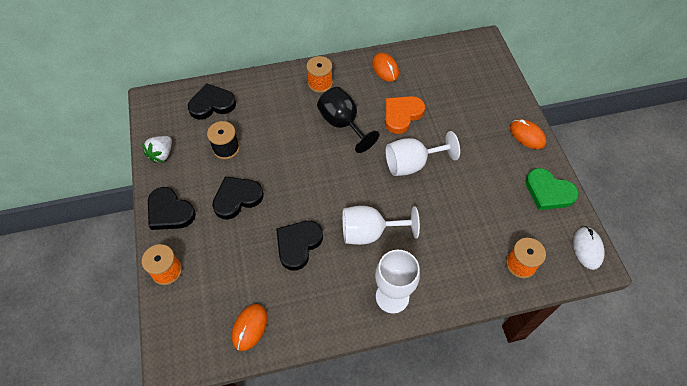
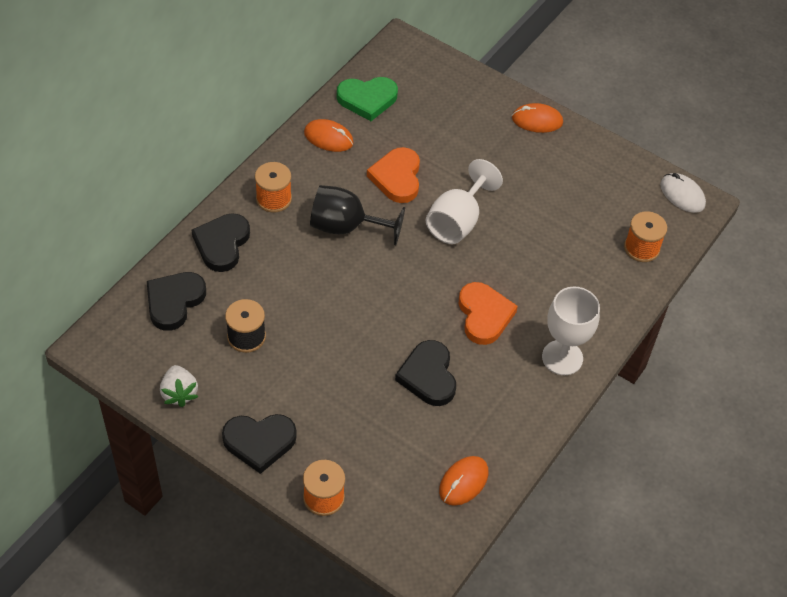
camera: 45 degrees left, 5 degrees down
(237, 198) = (317, 378): black heart -> black heart (222, 244)
(250, 327) = (463, 482): orange mouse -> orange mouse turned 60 degrees clockwise
(370, 232) = (484, 315): white goblet -> orange heart
(548, 192) = (605, 164): green heart -> green heart (367, 99)

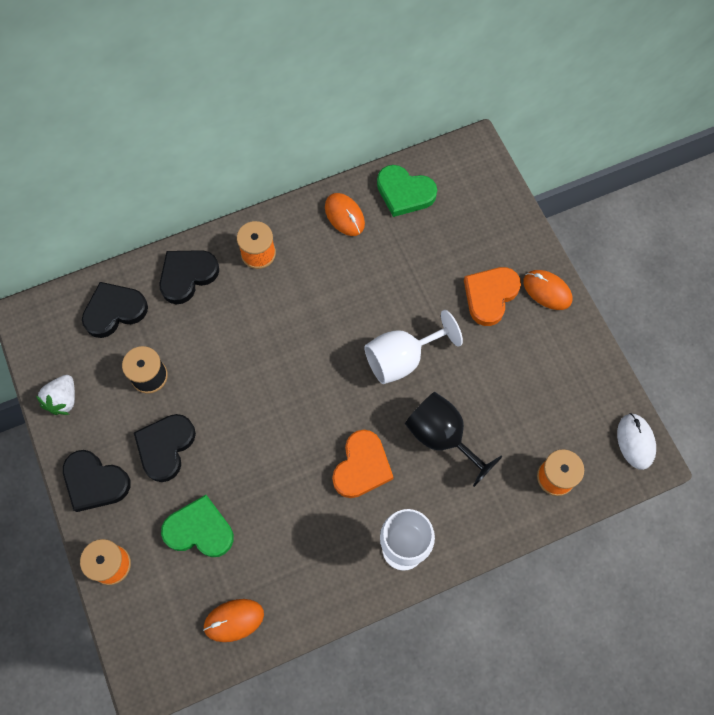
camera: 35 degrees right, 15 degrees up
(346, 227) = (301, 313): black goblet -> black goblet (442, 437)
(382, 430) = (199, 530): none -> green heart
(397, 177) = (378, 286): orange heart -> orange heart (490, 296)
(428, 376) = (273, 499): black heart -> black heart (165, 447)

